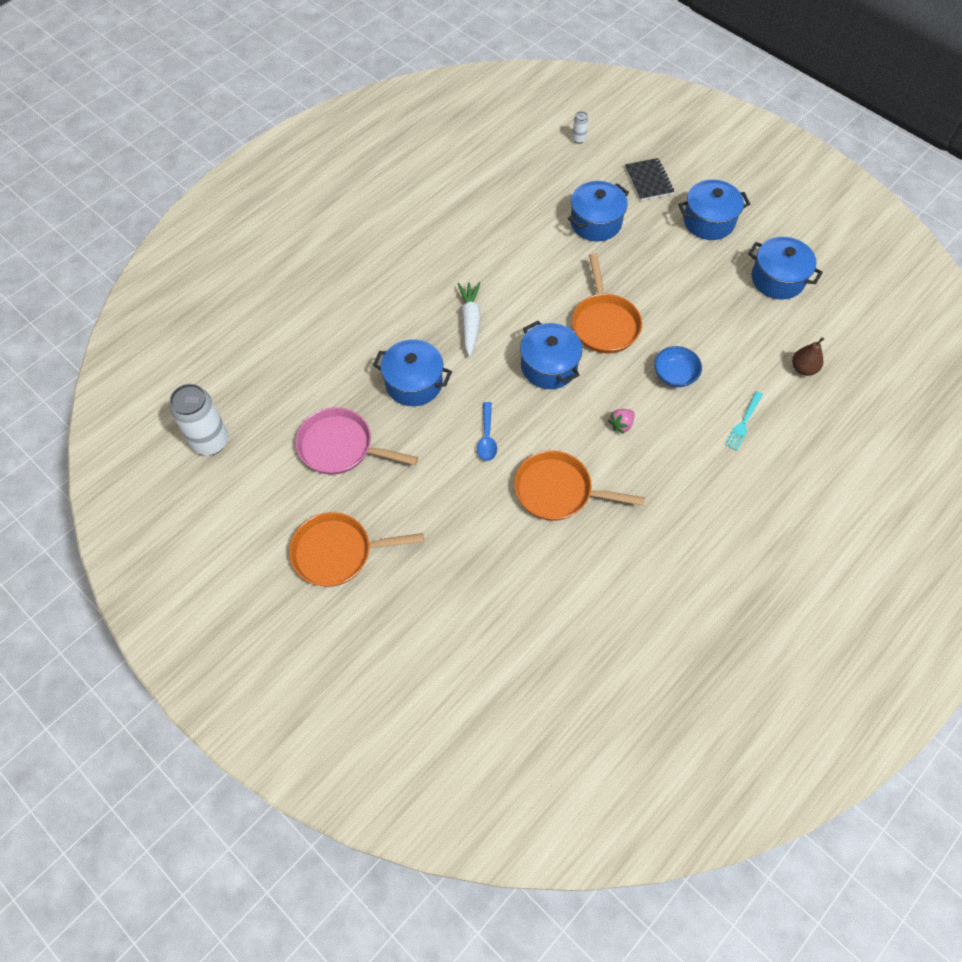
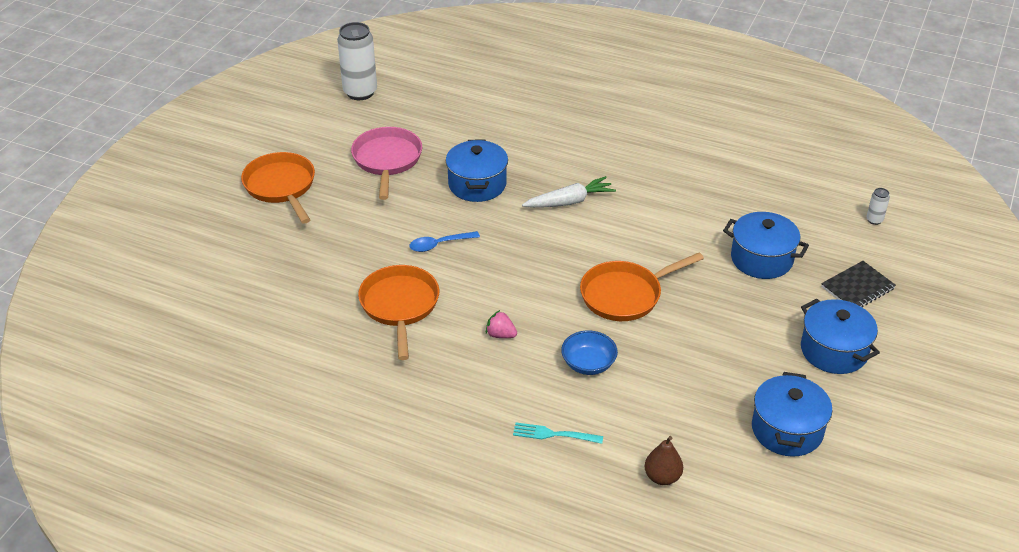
camera: 70 degrees right, 20 degrees down
(549, 366) = (545, 267): blue pot -> none

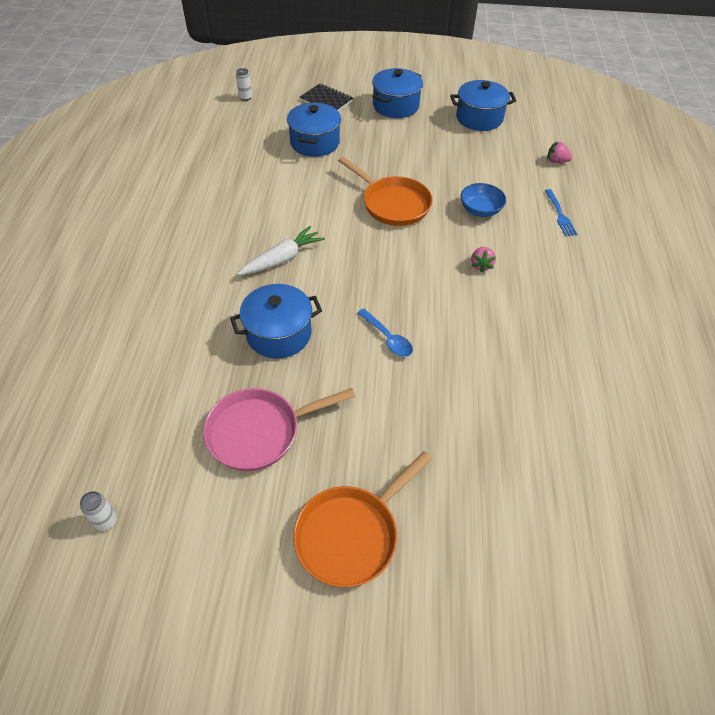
camera: 110 degrees left, 10 degrees up
(360, 92) = (106, 521): white can -> white can, size x0.44
(400, 306) = (488, 343): orange pan -> none
(554, 434) = (559, 214): turquoise fork -> blue fork
(569, 201) = (282, 259): white carrot -> white carrot turned 90 degrees clockwise
(662, 477) = (556, 161): brown pear -> pink strawberry

